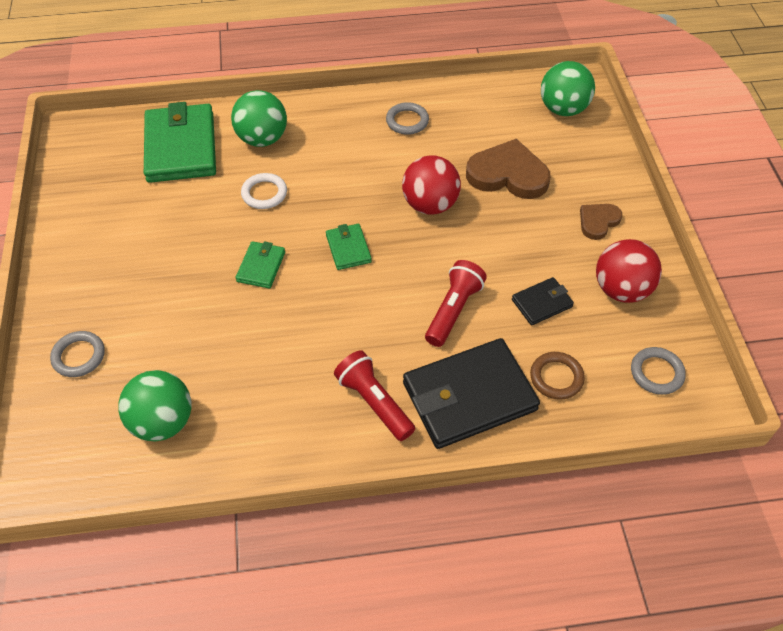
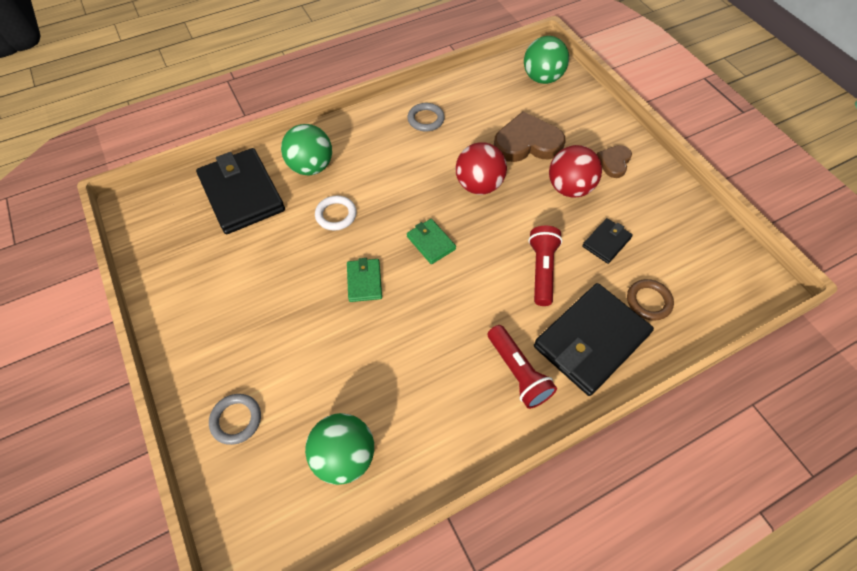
camera: 20 degrees left, 5 degrees up
(181, 147) = (242, 194): green wallet -> black wallet
(374, 402) = (518, 372): red flashlight -> red flashlight turned 150 degrees counterclockwise
(621, 289) = (659, 212): red ball -> red ball (569, 188)
(656, 373) = (718, 272): grey ring -> none

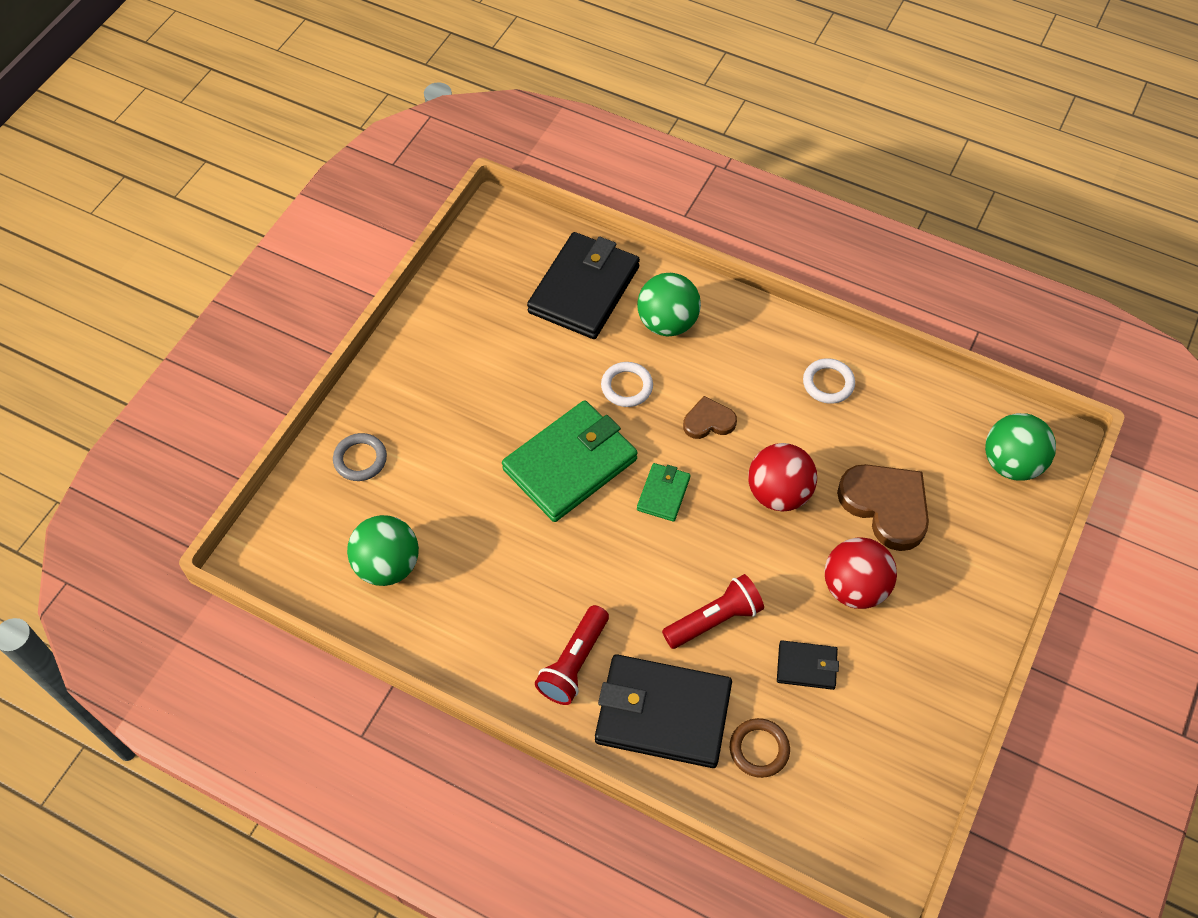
camera: 55 degrees right, 0 degrees up
(364, 281) = (570, 464): green wallet -> green wallet, size x2.08
(426, 119) = (828, 383): grey ring -> white ring
(614, 162) = (938, 616): brown heart -> brown heart (708, 421)

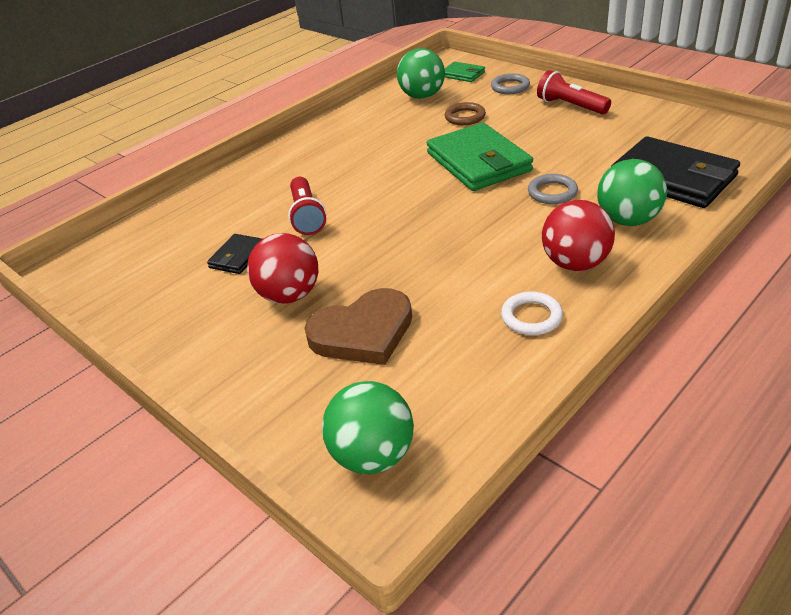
camera: 110 degrees right, 20 degrees down
(574, 663) = (311, 156): red flashlight -> red flashlight (570, 106)
(627, 386) = (552, 192): white ring -> grey ring
(663, 494) = (433, 202): green wallet -> green wallet (463, 74)
(663, 714) = (250, 187): black wallet -> none
(708, 421) = (502, 232): brown heart -> none
(759, 749) = (193, 225): brown ring -> brown ring (465, 117)
(778, 493) = (408, 264): red ball -> red ball (575, 263)

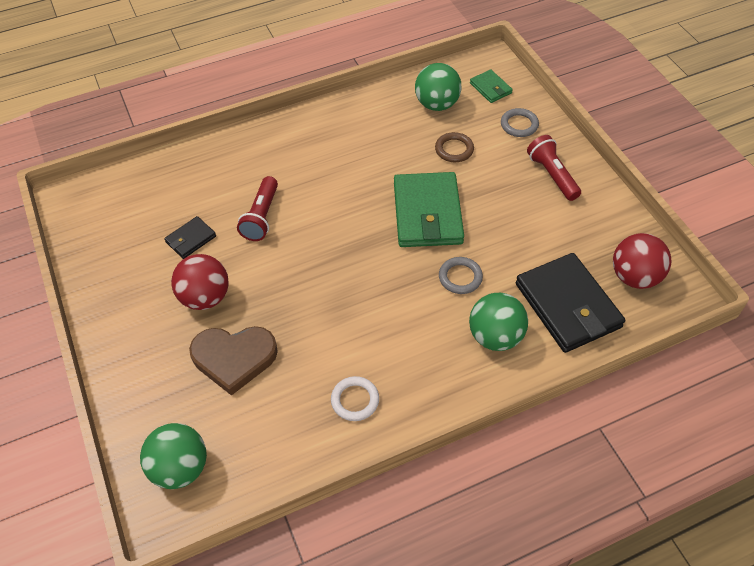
camera: 20 degrees right, 15 degrees up
(575, 263) = (422, 363): red ball -> red ball (634, 277)

